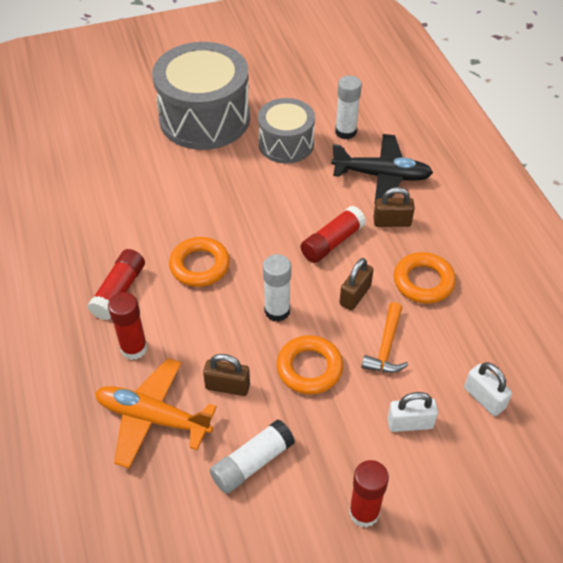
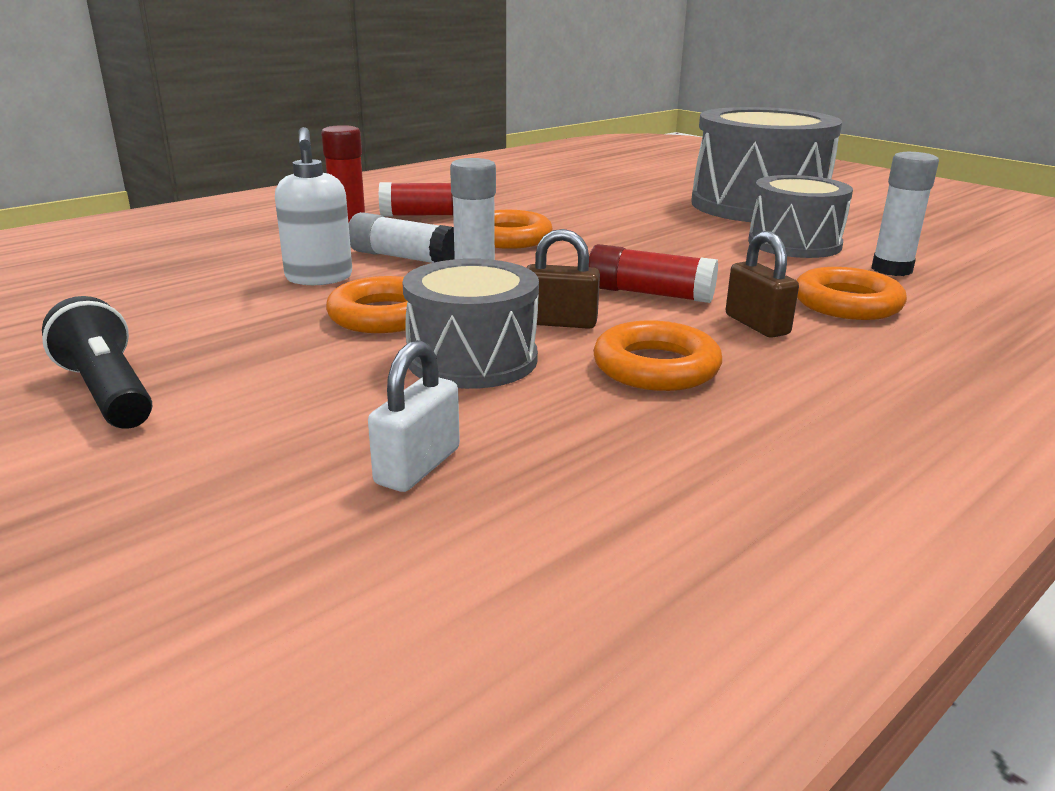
camera: 65 degrees right, 25 degrees down
(153, 417) = (249, 254): orange plane -> none
(227, 386) = (319, 278): brown padlock -> white soap dispenser
(252, 463) = (192, 309): white glue stick -> white glue stick (404, 258)
(364, 512) = (108, 392): red glue stick -> black flashlight
(382, 176) = (847, 304): black plane -> orange ring
(386, 347) = (472, 359): orange hammer -> grey drum
(410, 423) = (313, 402): white padlock -> none

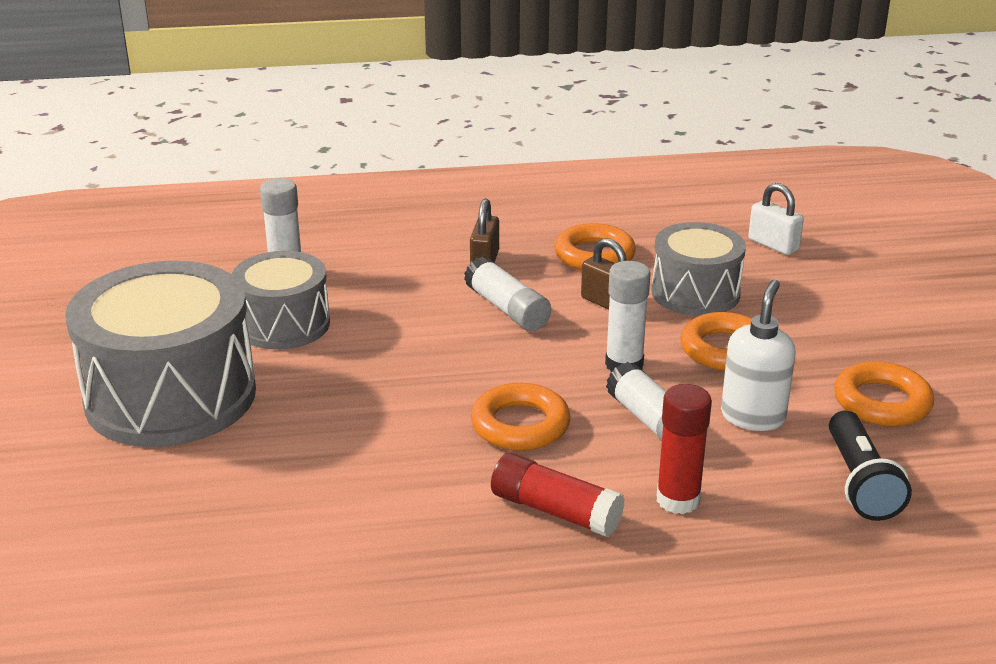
camera: 145 degrees left, 5 degrees up
(108, 392) = (932, 336): black flashlight -> black flashlight (860, 483)
(417, 466) = (773, 245): white padlock -> white padlock turned 75 degrees clockwise
(649, 293) = (507, 309): red glue stick -> white glue stick
(847, 304) = (393, 258): orange ring -> orange ring (882, 402)

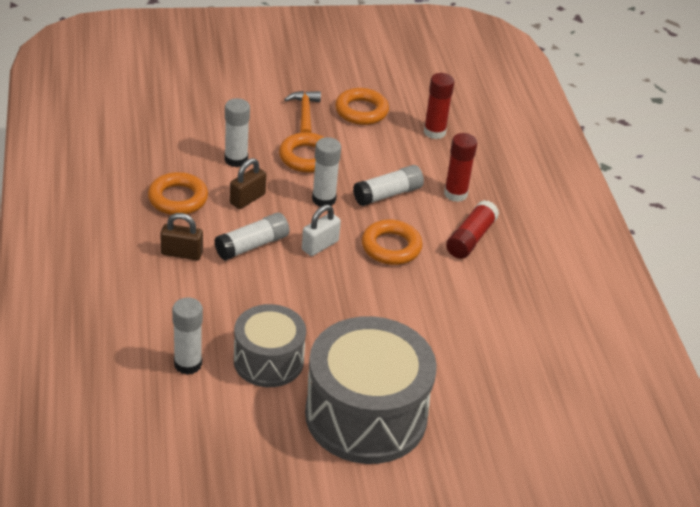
camera: 95 degrees left, 10 degrees up
(695, 293) = (236, 160): grey drum -> white glue stick
(753, 416) = (377, 157): white soap dispenser -> none
(773, 245) = (173, 118): white padlock -> white padlock (320, 245)
(842, 347) = (305, 114): none -> orange hammer
(860, 483) = (434, 132): black flashlight -> red glue stick

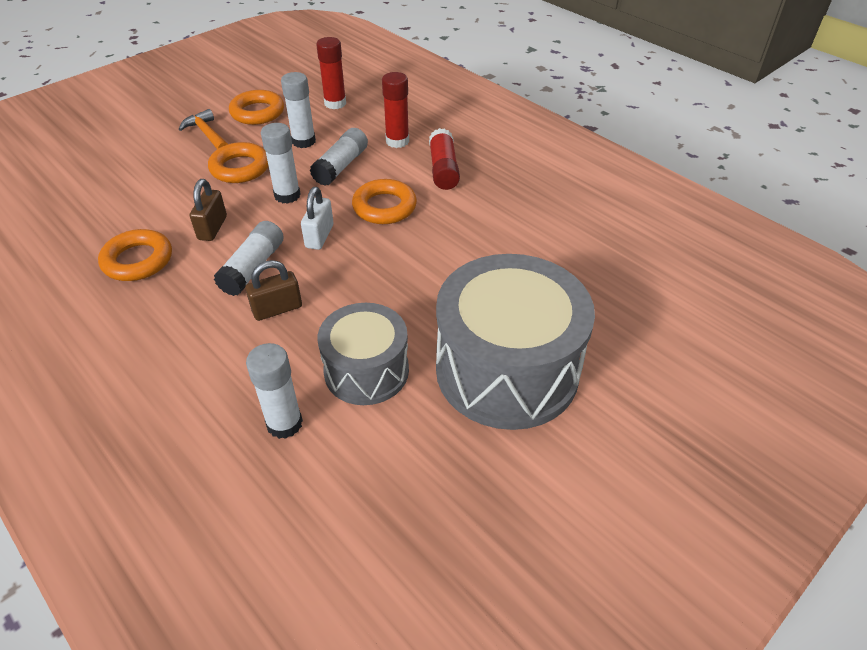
camera: 30 degrees left, 5 degrees up
(182, 253) = (184, 311): brown padlock -> brown padlock (277, 309)
(236, 160) = (171, 199): white glue stick -> white glue stick (303, 141)

